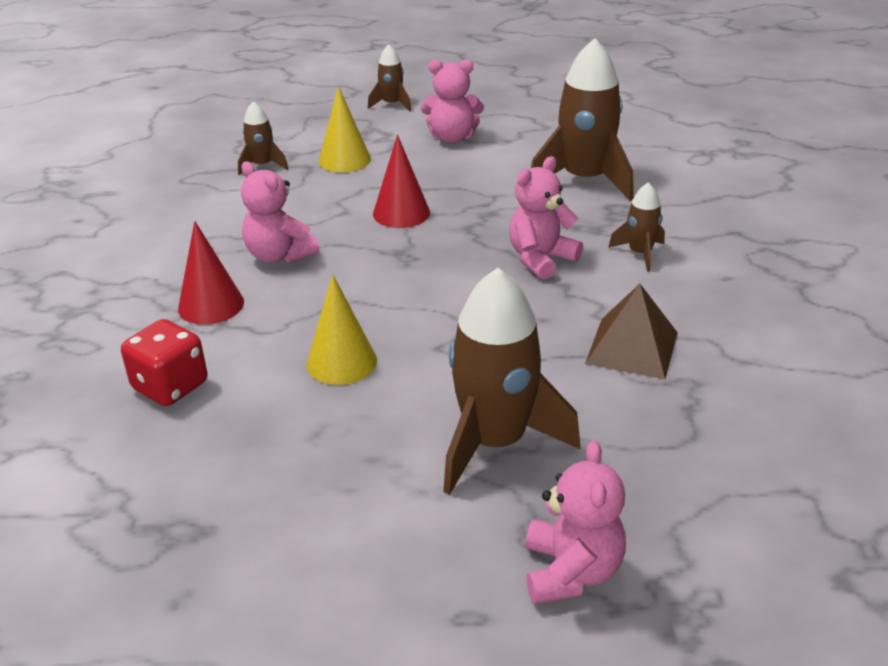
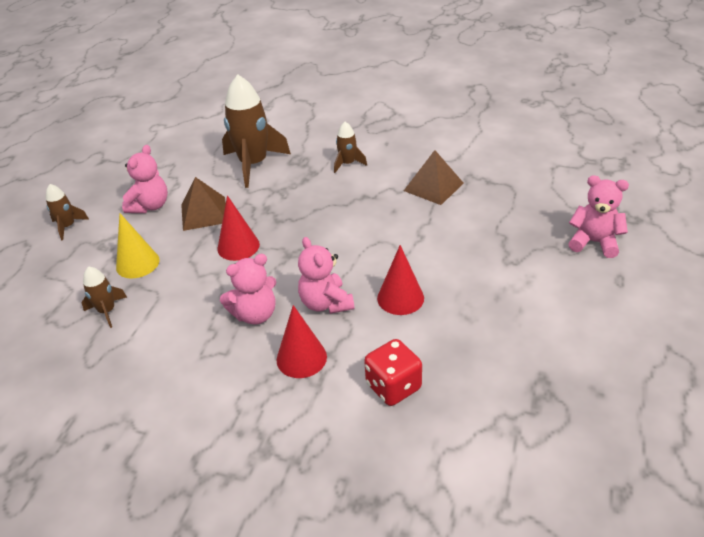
camera: 70 degrees left, 5 degrees up
(341, 362) = (400, 298): yellow cone -> red cone
(456, 174) = (204, 213): none -> brown pyramid
(495, 442) = (496, 249): brown rocket -> none
(541, 259) = (332, 199): pink teddy bear -> pink teddy bear (326, 303)

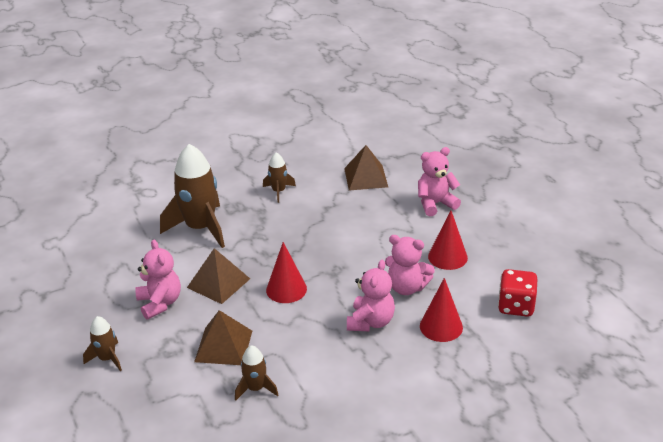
camera: 45 degrees left, 5 degrees down
(137, 263) = (223, 346): yellow cone -> brown pyramid
(594, 242) = (509, 164): pink teddy bear -> pink teddy bear (435, 204)

